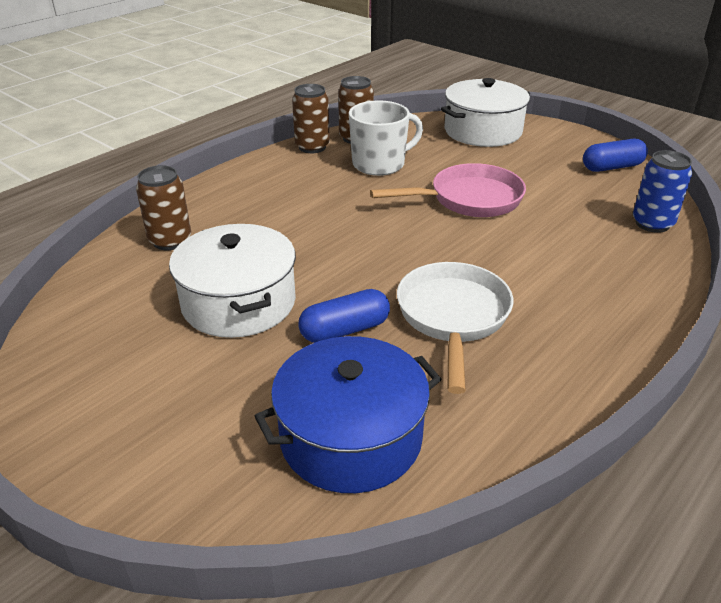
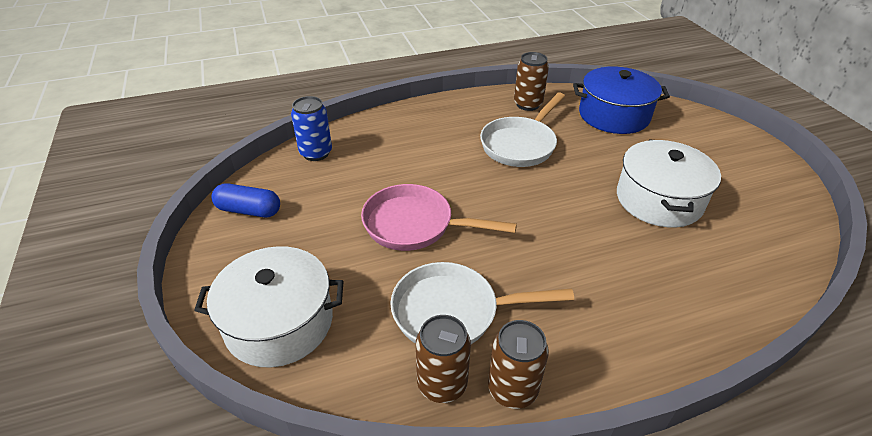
camera: 150 degrees left, 5 degrees up
(170, 241) = (717, 283): brown can -> brown can (527, 104)
(345, 330) = (592, 159): blue capsule -> none
(380, 164) = (453, 312): white mug -> white pan

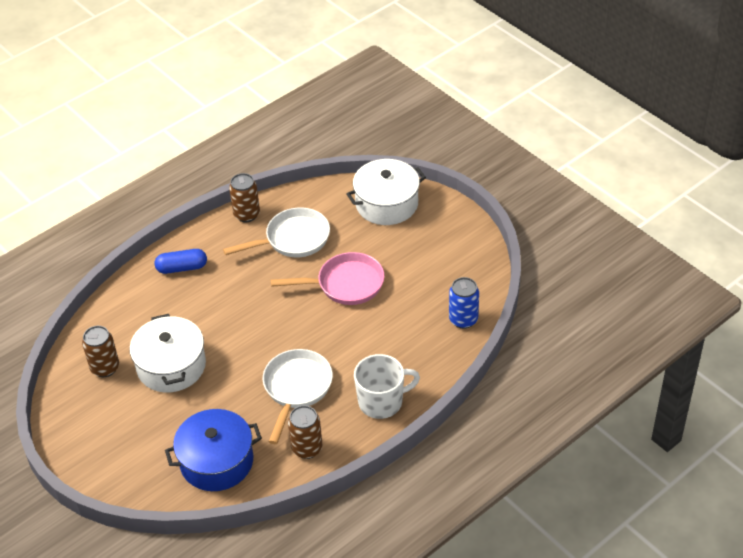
camera: 160 degrees right, 5 degrees up
(249, 210) = (467, 257): blue capsule -> blue capsule (182, 268)
(442, 384) = (283, 205): brown can -> brown can (105, 368)
(443, 116) = (382, 402): none -> white mug

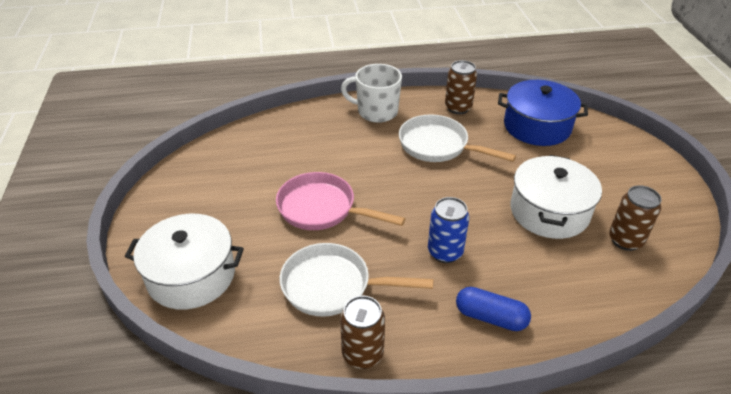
camera: 150 degrees left, 5 degrees down
(296, 389) = (438, 146): white pan -> white pan turned 75 degrees clockwise
(463, 320) = (254, 135): blue can -> blue can (445, 252)

